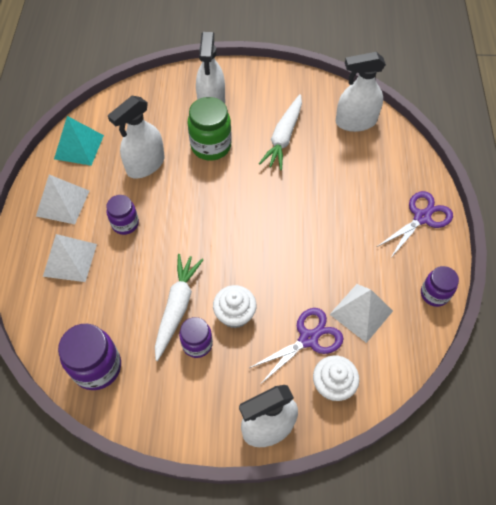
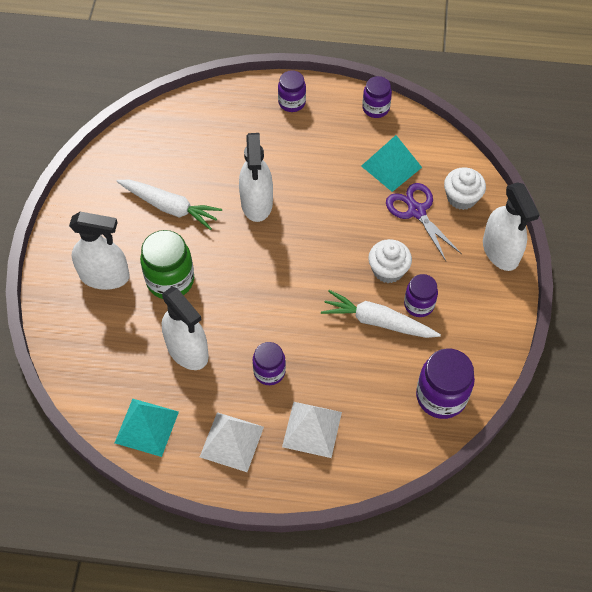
camera: 85 degrees left, 0 degrees up
(355, 122) = (160, 138): white spray bottle -> white spray bottle (257, 203)
(361, 312) = (391, 166): white pyramid -> turquoise pyramid
(422, 218) = (292, 102): purple scissors -> purple jar

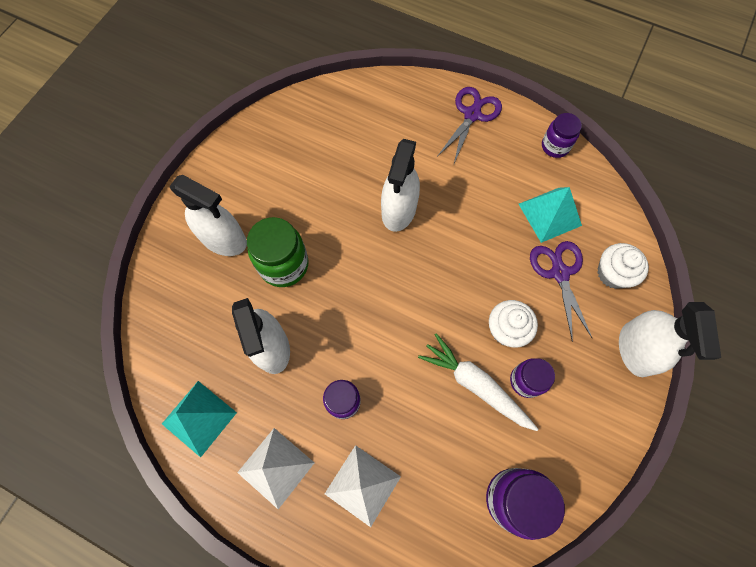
camera: 20 degrees right, 10 degrees up
(170, 207) = (313, 187): white carrot -> none
(292, 102) = (472, 115): purple jar -> purple scissors

